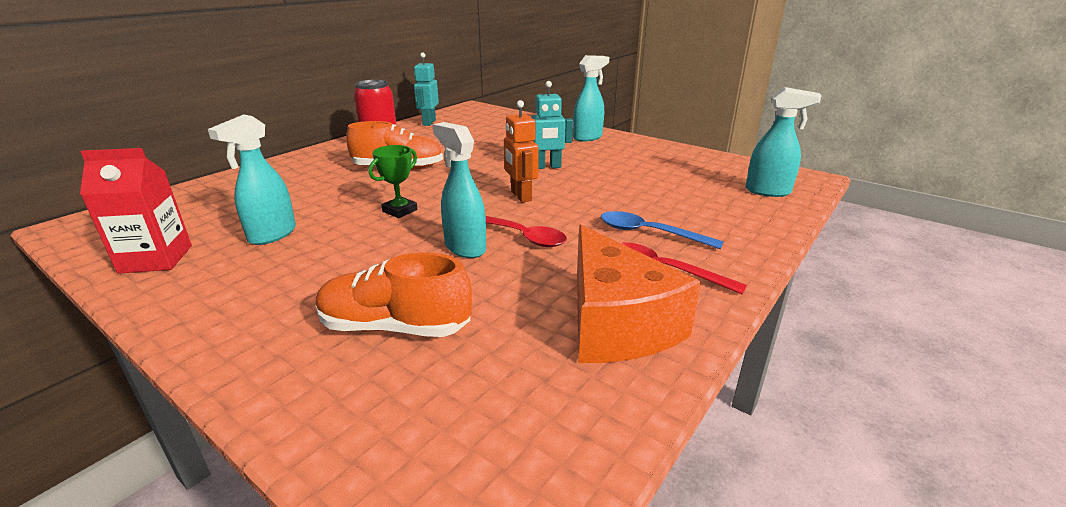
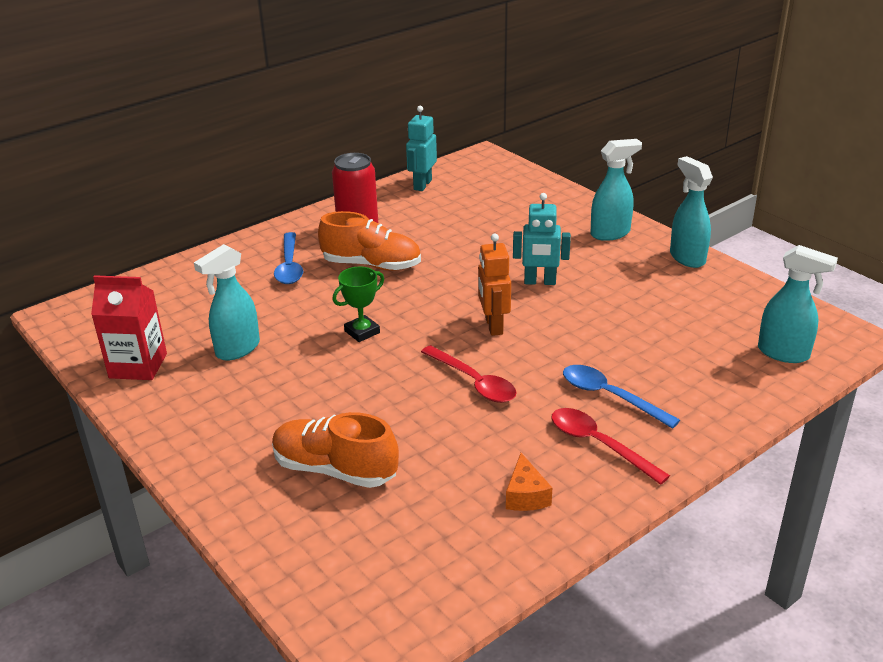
camera: 15 degrees right, 5 degrees up
(321, 174) = (289, 266): none -> blue spoon
(465, 247) = (415, 390): turquoise spray bottle -> turquoise spray bottle (687, 258)
(616, 323) = (526, 495): orange cheese -> orange cheese, size x0.43

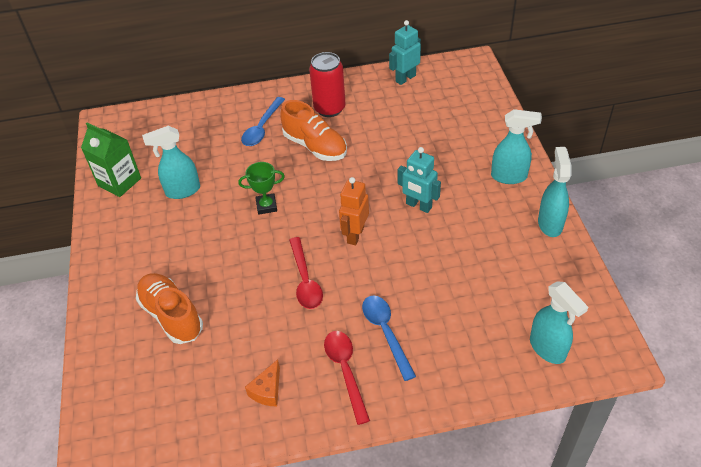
camera: 30 degrees right, 15 degrees up
(138, 366) = (119, 182): red carton -> green carton

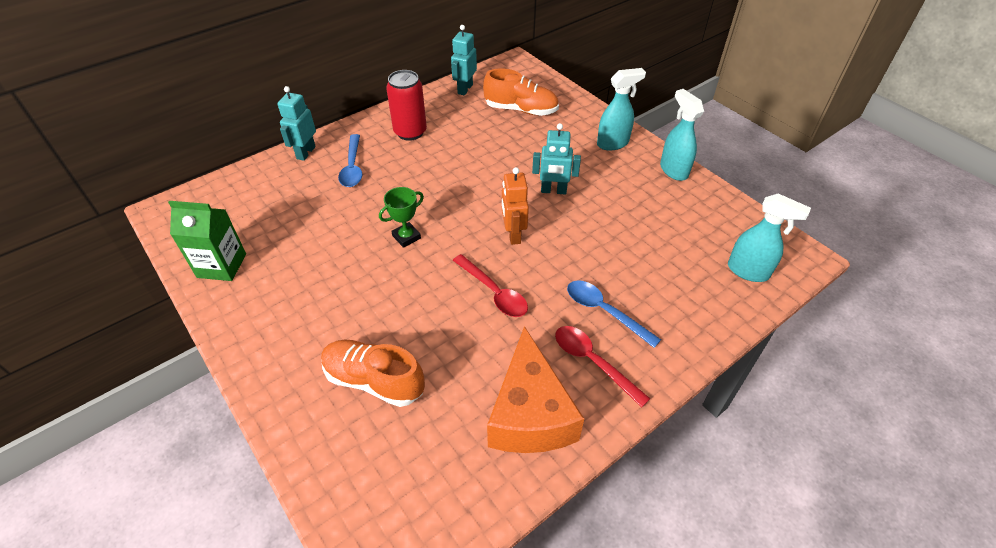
camera: 30 degrees left, 0 degrees up
(182, 191) = (304, 251): turquoise spray bottle -> none
(233, 102) = (305, 153): none -> turquoise robot
(267, 390) = (530, 414): orange cheese -> orange cheese, size x2.35
(315, 146) = (419, 168): orange shoe -> orange shoe (521, 110)

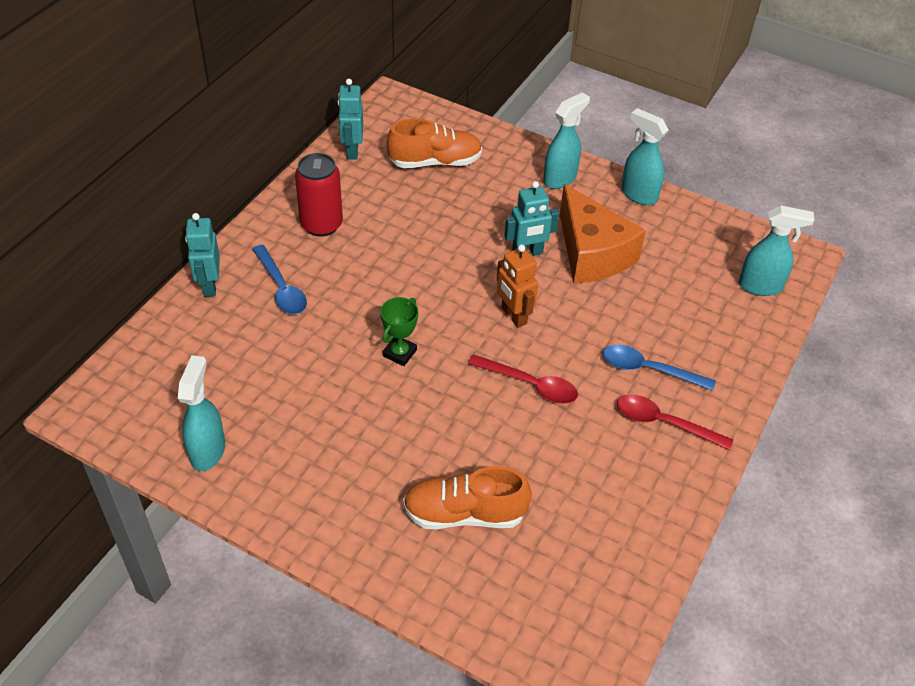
camera: 25 degrees left, 0 degrees up
(222, 265) = (208, 451): green carton -> turquoise spray bottle
(530, 414) = (633, 492): orange cheese -> orange cheese (592, 253)

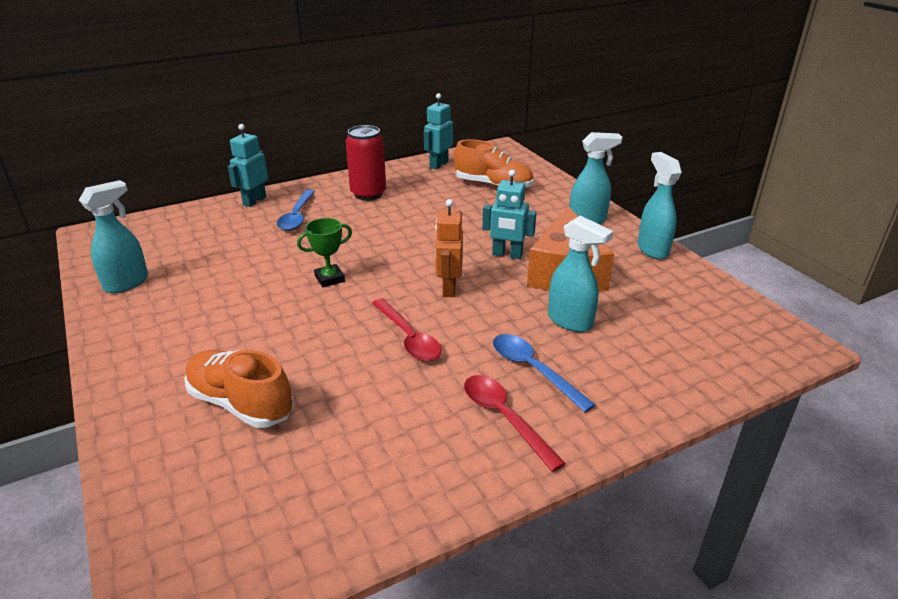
camera: 35 degrees right, 15 degrees down
(760, 286) = (724, 351): turquoise spray bottle -> turquoise spray bottle (570, 321)

